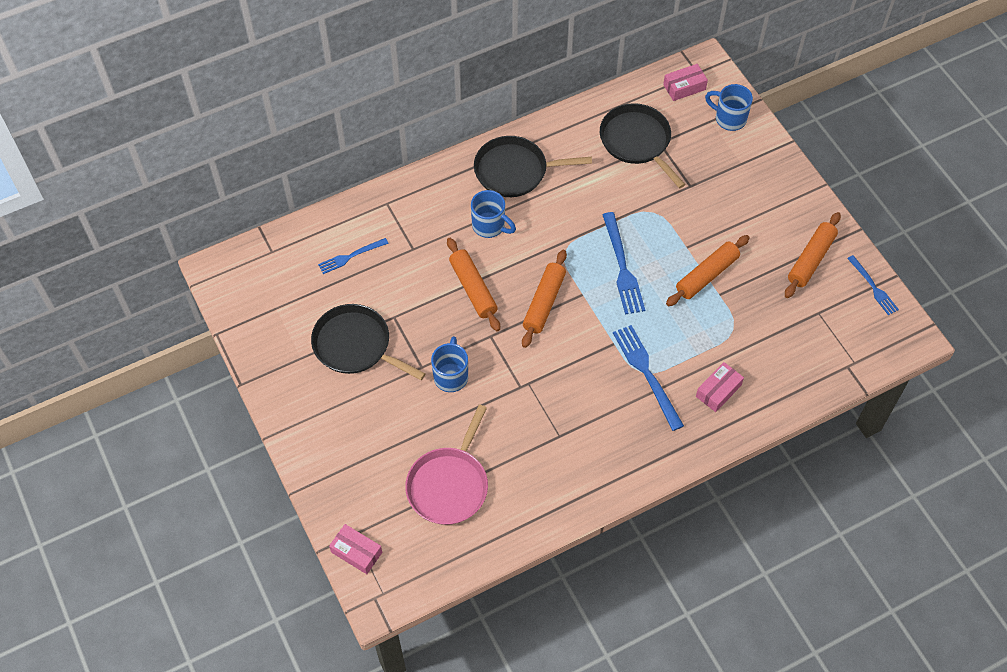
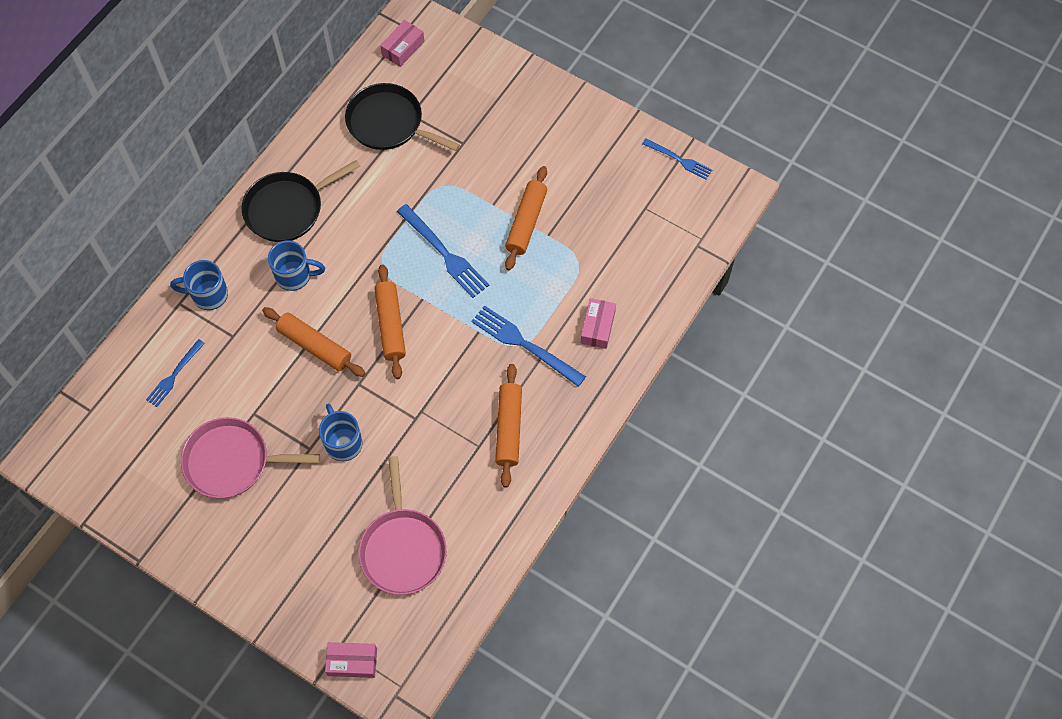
camera: 30 degrees left, 5 degrees up
(356, 345) = (232, 461): black pan -> pink pan
(729, 118) = (462, 60): blue mug -> blue mug (208, 295)
(811, 259) = (611, 161): orange rolling pin -> orange rolling pin (509, 428)

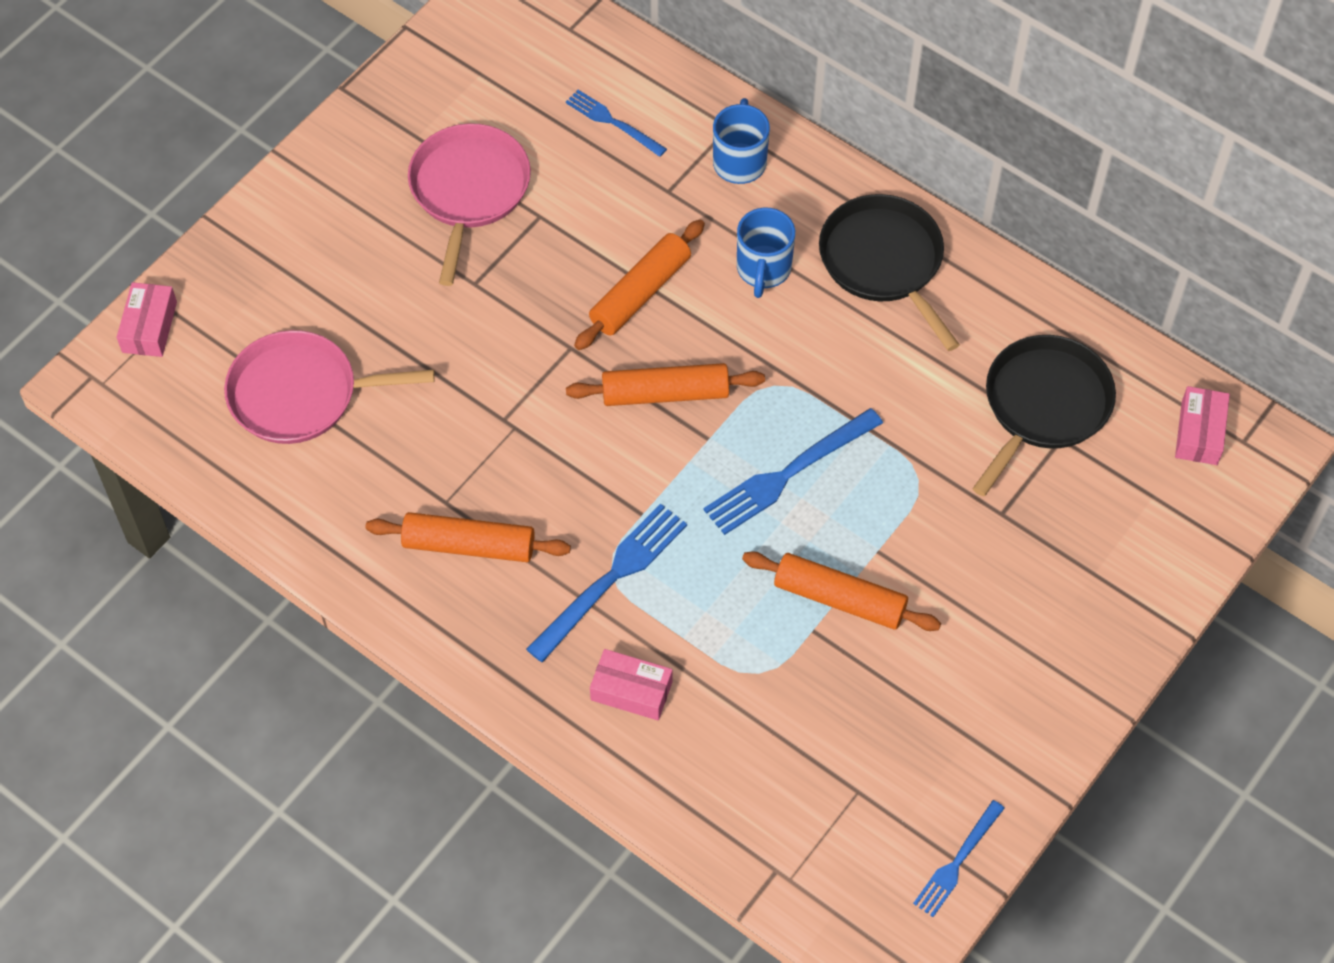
camera: 95 degrees right, 5 degrees down
(343, 442) = (478, 325): blue mug -> none
(403, 48) = (1199, 433): pink box -> pink box turned 60 degrees clockwise

